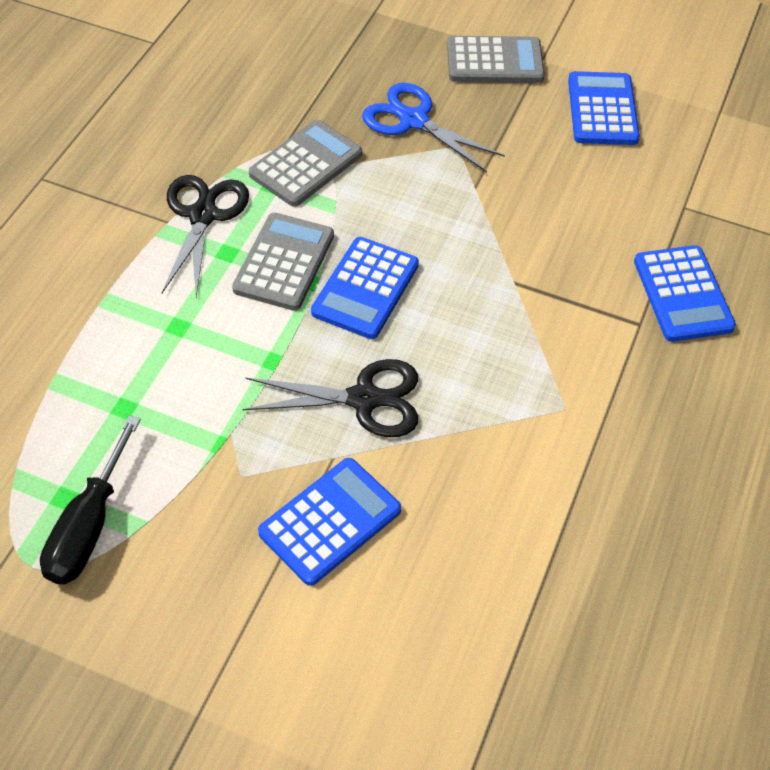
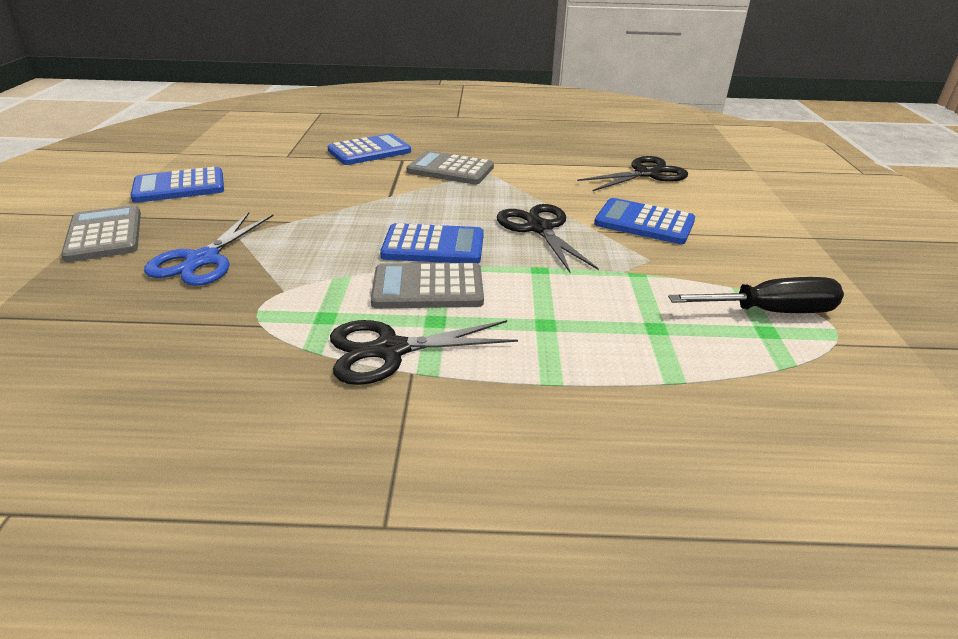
camera: 110 degrees left, 20 degrees down
(306, 164) = (285, 304): grey calculator -> grey calculator (450, 169)
(489, 623) = (646, 174): none -> black scissors

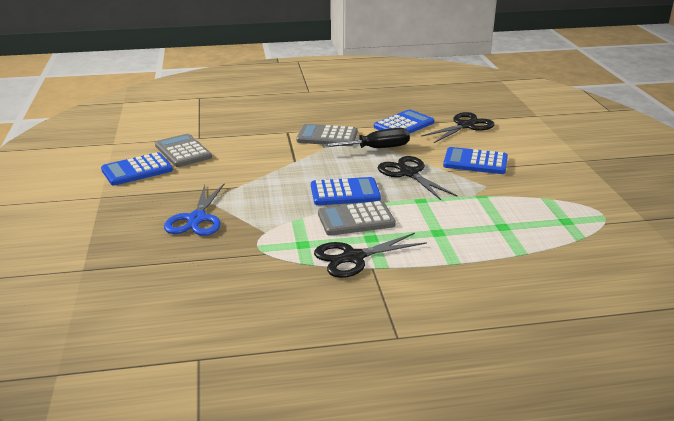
camera: 10 degrees left, 5 degrees down
(104, 235) = (113, 210): grey calculator -> grey calculator (183, 151)
(369, 151) = (259, 127): blue calculator -> blue calculator (404, 125)
(770, 312) = (566, 210): black screwdriver -> black screwdriver (377, 148)

